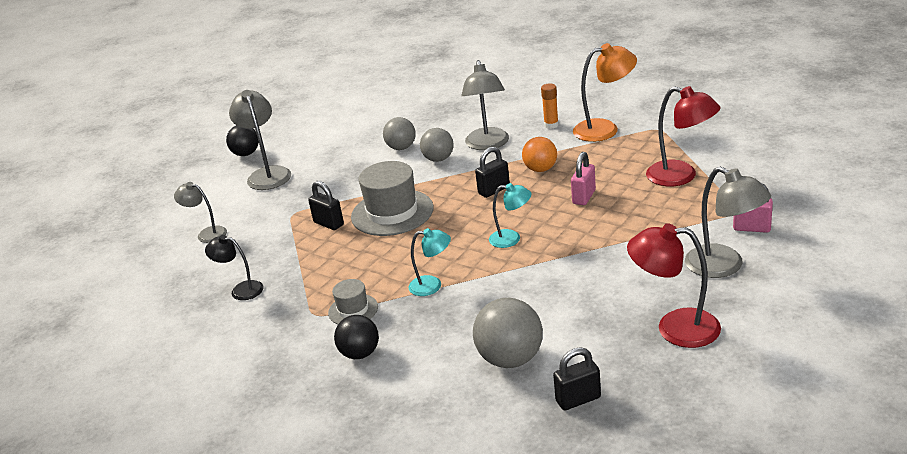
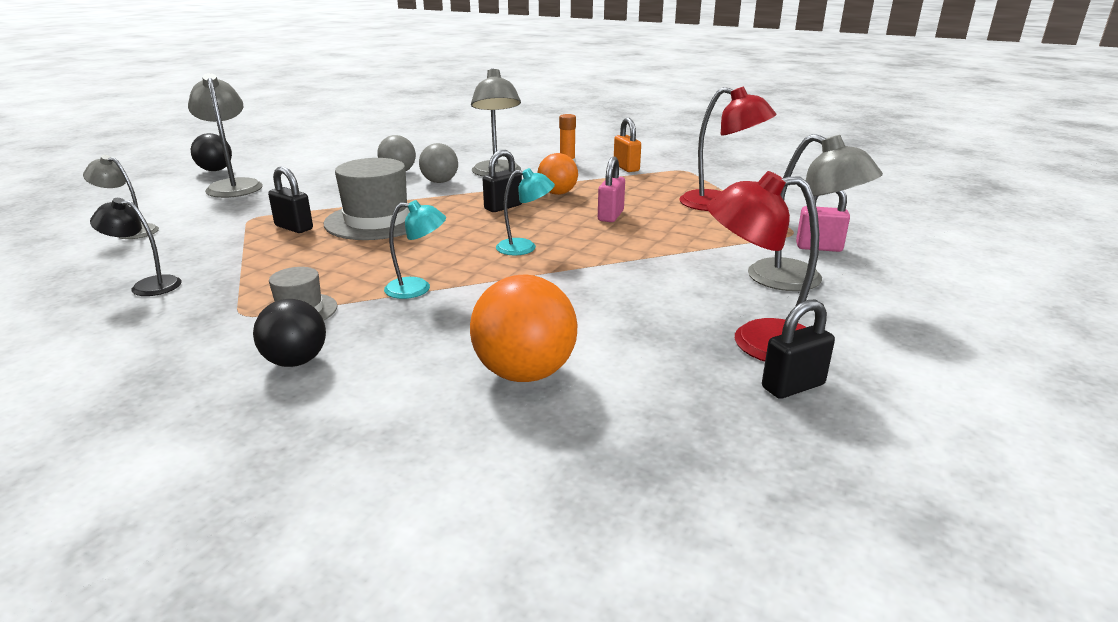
camera: 10 degrees left, 5 degrees down
(510, 359) = (525, 373): grey ball -> orange ball
(578, 399) = (634, 429): black padlock -> black padlock (793, 386)
(605, 129) = (626, 168): orange lamp -> orange padlock

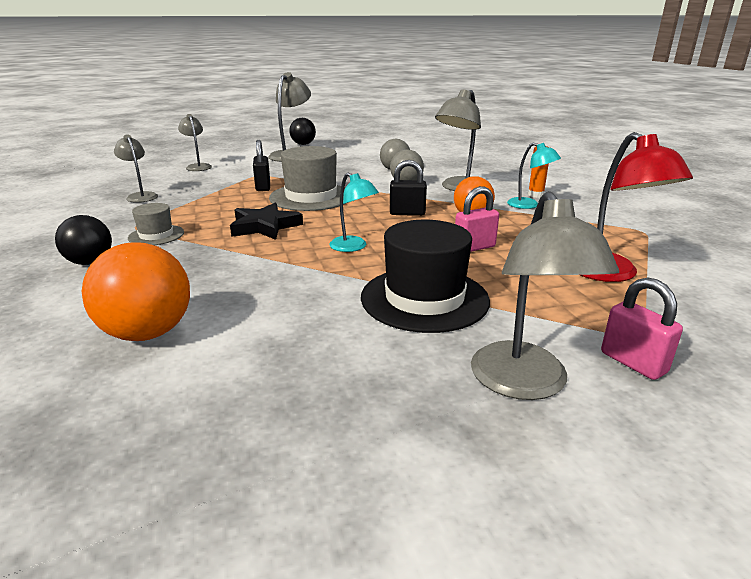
camera: 45 degrees right, 0 degrees up
(147, 285) = (140, 196): black lamp -> grey lamp
(400, 261) = (264, 226): none -> black star
(417, 288) = (232, 247): turquoise lamp -> turquoise lamp (529, 205)
(626, 168) = (583, 213): orange padlock -> none
(656, 261) = (424, 298): none -> black hat
(757, 342) = (339, 415): red lamp -> none
(793, 386) = (268, 477): black padlock -> none

